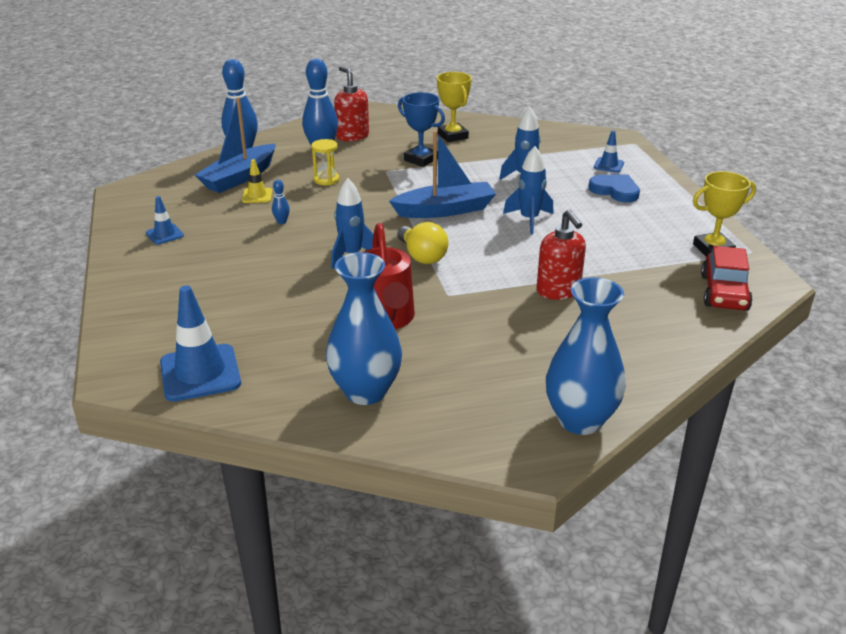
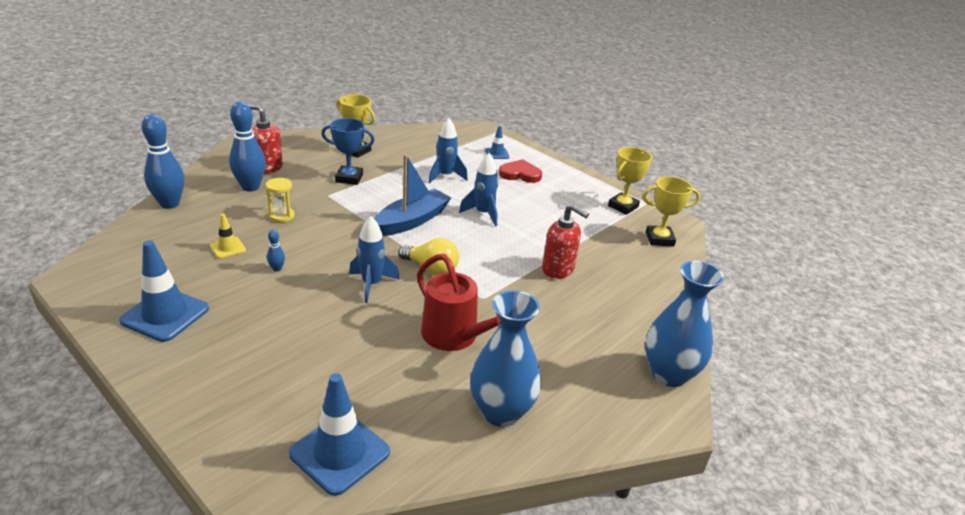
camera: 35 degrees left, 0 degrees up
(165, 234) = (165, 315): blue traffic cone -> blue traffic cone, size x1.92
(239, 178) = (192, 233): blue boat -> none
(615, 190) = (520, 174): blue heart -> red heart
(724, 293) = (659, 239): red car -> yellow trophy

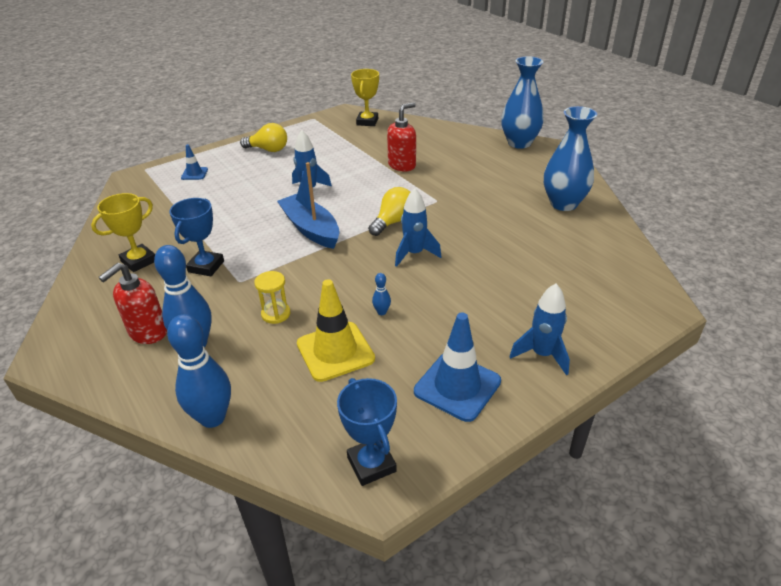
camera: 75 degrees left, 5 degrees up
(96, 273) = (371, 464): none -> blue trophy
(228, 248) = (335, 351): yellow traffic cone -> yellow traffic cone, size x1.92
(340, 453) = (616, 270): blue traffic cone -> none
(445, 176) = (228, 205): blue rocket -> blue rocket (542, 355)
(455, 337) = (486, 216): red watering can -> none
(520, 174) = (242, 166): red heart -> none
(558, 184) = (268, 150): none -> yellow light bulb
(623, 206) = (316, 128): yellow trophy -> none

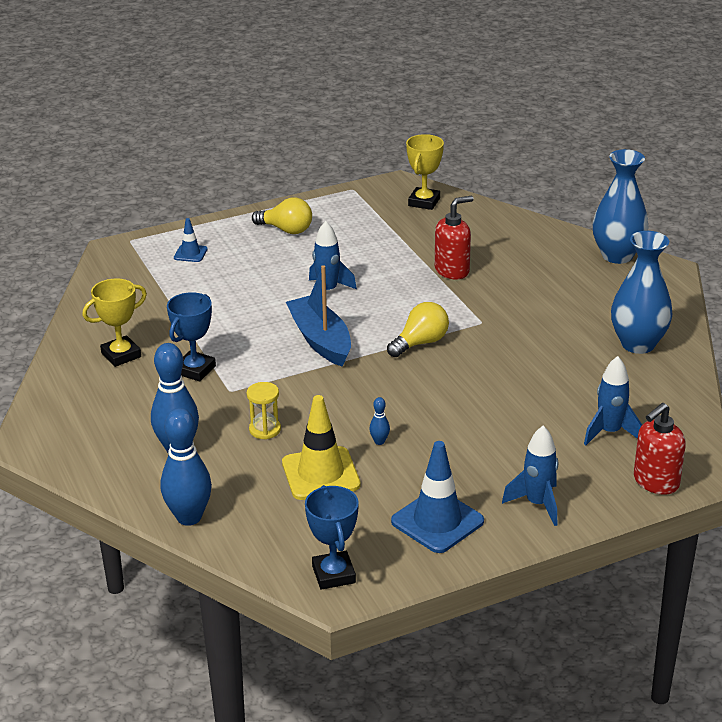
camera: 10 degrees right, 5 degrees down
(148, 332) = (129, 431): red soap dispenser -> red soap dispenser (655, 482)
(414, 254) = (434, 383): blue rocket -> blue rocket (609, 432)

